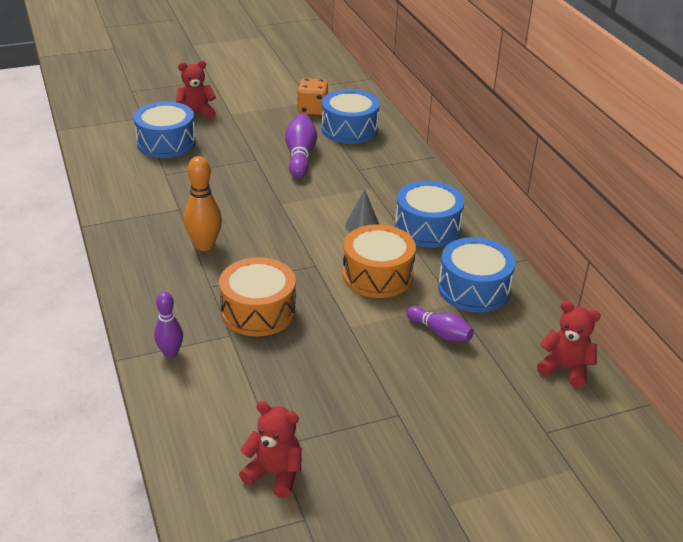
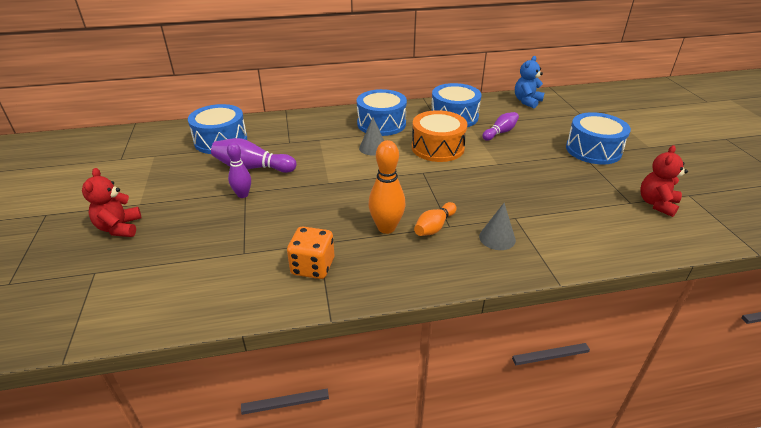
camera: 80 degrees left, 0 degrees up
(166, 143) = (174, 251): blue drum -> blue drum (593, 150)
(170, 353) = (544, 250): purple bowling pin -> purple bowling pin (243, 195)
(191, 319) = (497, 238): none -> grey cone
(208, 276) = (434, 227): none -> orange bowling pin
(258, 311) = (483, 202): orange drum -> none
(312, 109) = (170, 155): orange dice -> orange dice (313, 266)
(565, 368) = (527, 101): red teddy bear -> blue teddy bear

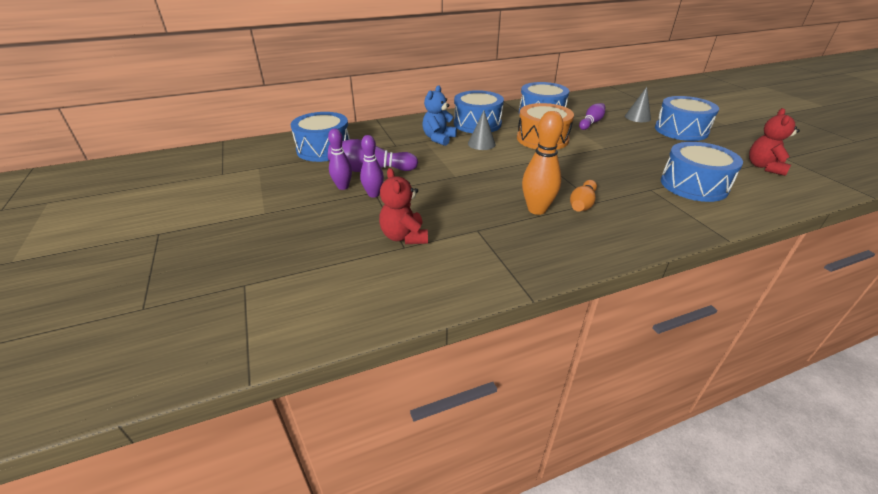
camera: 10 degrees left, 0 degrees up
(119, 228) = (253, 238): red teddy bear -> red teddy bear (404, 236)
(219, 184) = (343, 187): none -> purple bowling pin
(313, 266) = (484, 252): orange dice -> none
(497, 238) = (646, 208): grey cone -> grey cone (637, 117)
(527, 101) = (598, 98): blue teddy bear -> blue teddy bear (438, 139)
(563, 217) = (693, 185): none -> blue drum

